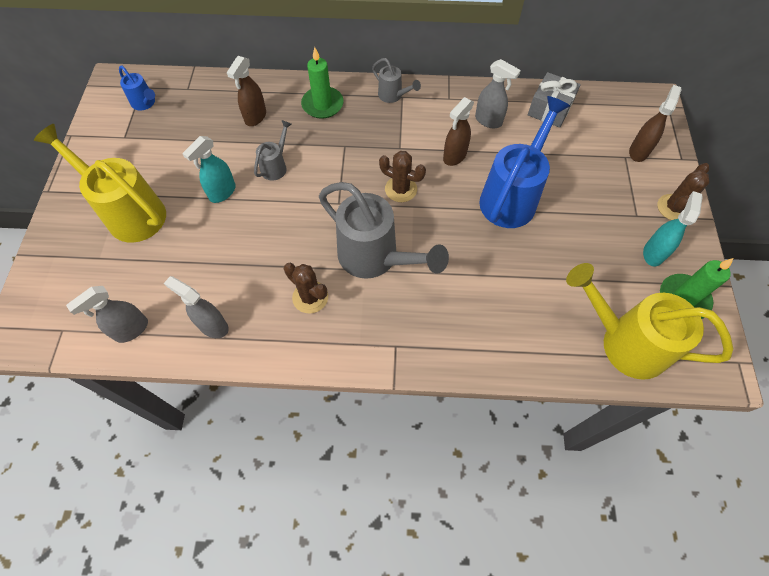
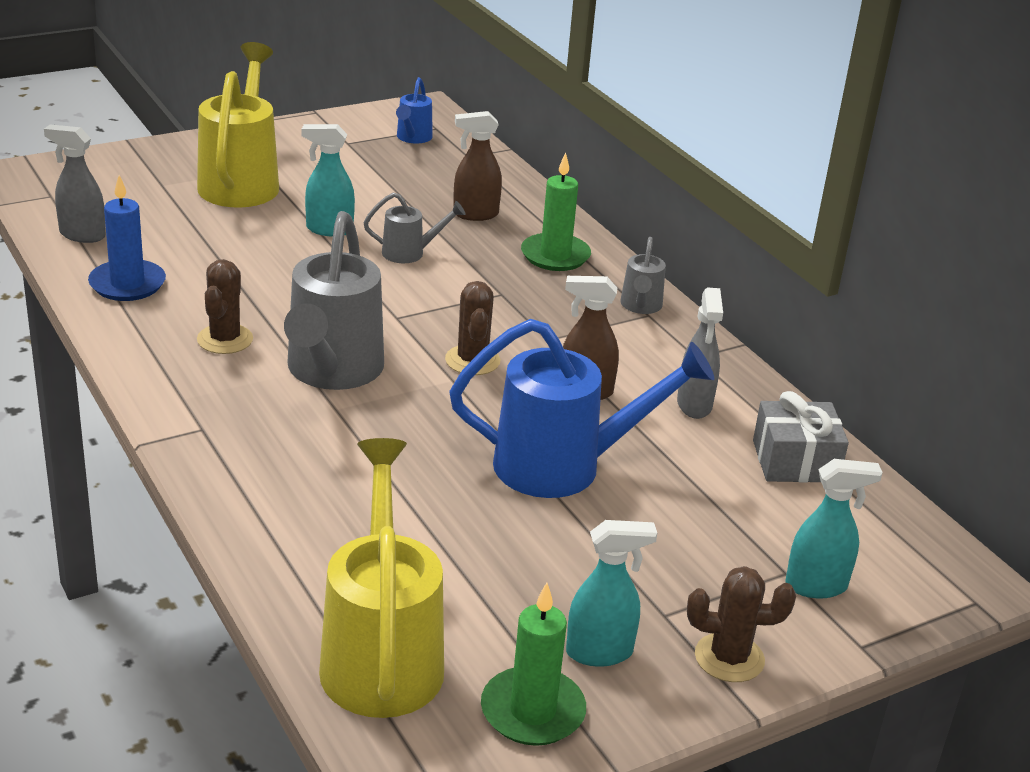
camera: 55 degrees right, 30 degrees down
(213, 326) = (127, 284): grey spray bottle -> blue candle
(638, 151) = (817, 586): brown spray bottle -> turquoise spray bottle

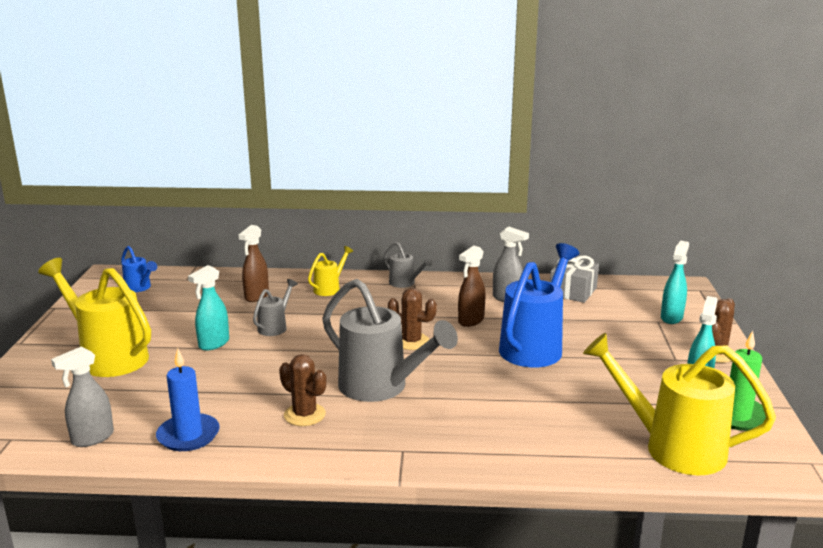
camera: 55 degrees left, 10 degrees down
(555, 256) = (329, 289): green candle -> yellow watering can

